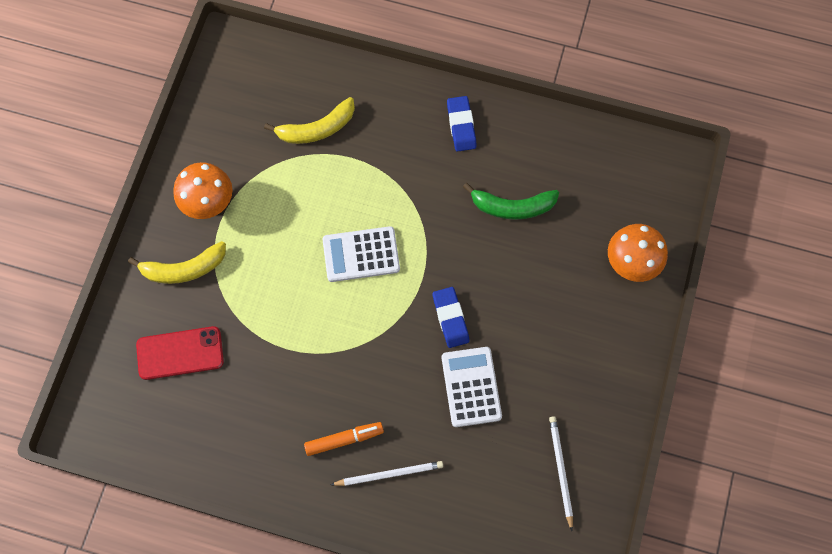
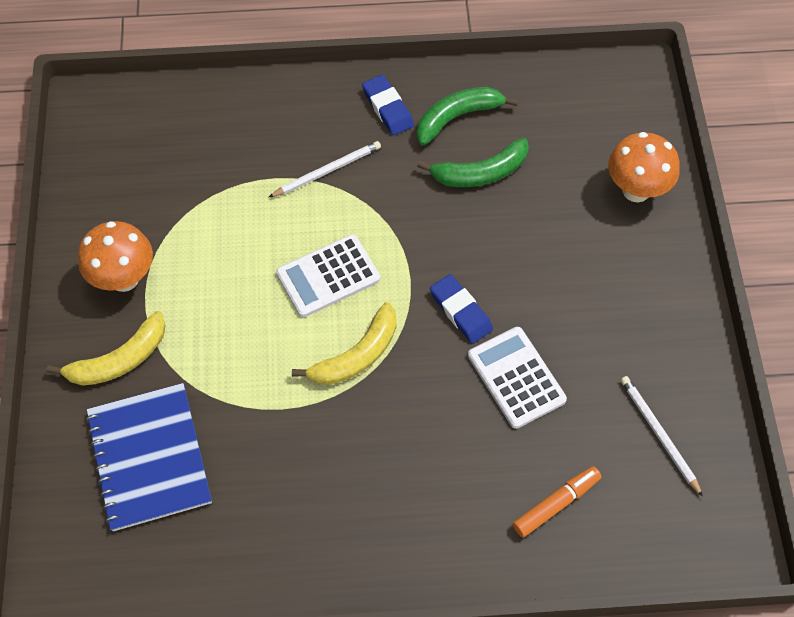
camera: 20 degrees left, 10 degrees down
(180, 353) = (149, 457): red phone -> blue notebook
(317, 129) = (224, 160): yellow banana -> yellow banana (357, 355)
(344, 439) = (391, 488): orange marker -> orange marker (556, 504)
(389, 474) = (461, 509): white pencil -> white pencil (327, 171)
(513, 152) = (457, 117): none -> green banana

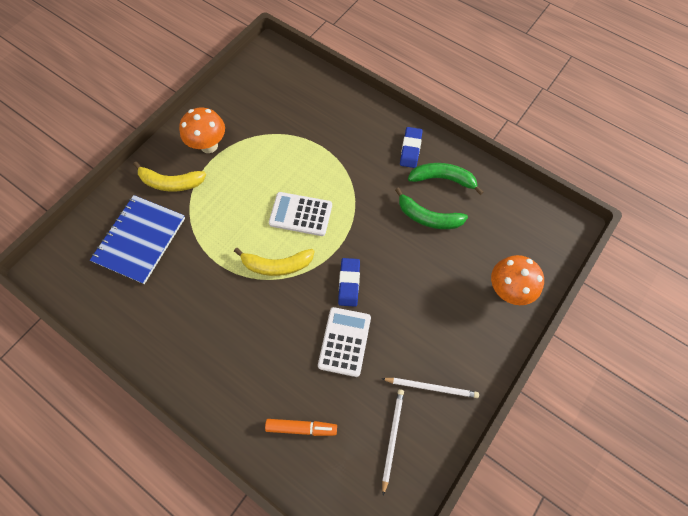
camera: 40 degrees right, 5 degrees up
(327, 171) = (350, 160): white pencil -> white pencil (431, 387)

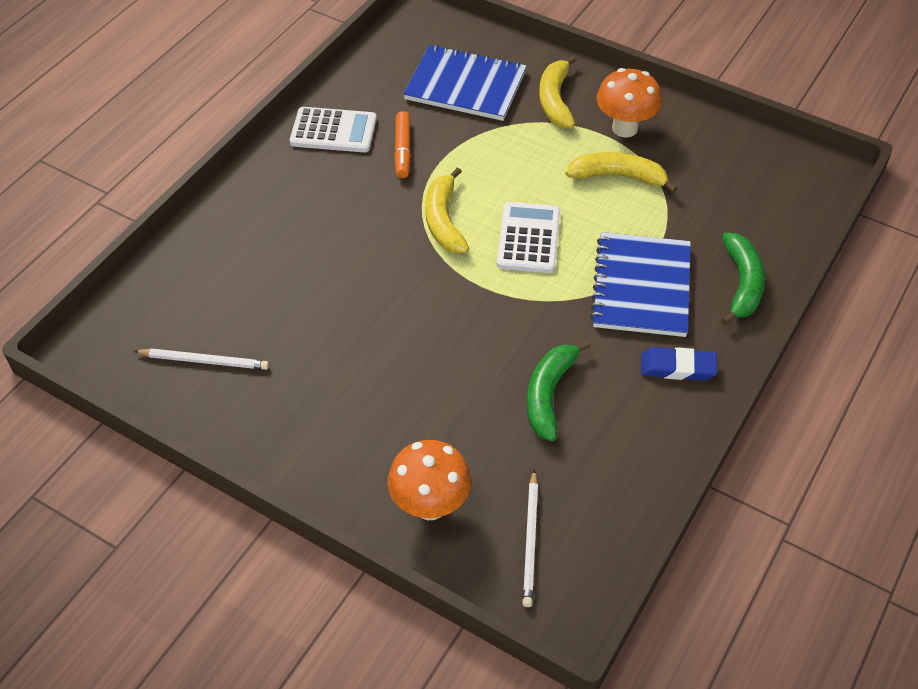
camera: 85 degrees right, 15 degrees down
(253, 156) = (618, 176): none -> yellow banana
(301, 427) = (222, 266): orange marker -> orange marker (403, 150)
(344, 341) = (336, 302): white calculator -> white calculator (333, 131)
(348, 157) = (641, 287): none -> blue notebook
(349, 283) = (424, 301): blue eraser -> none
(431, 387) = (272, 404): white pencil -> white pencil (530, 540)
(442, 179) = (627, 414): green banana -> green banana (742, 283)

